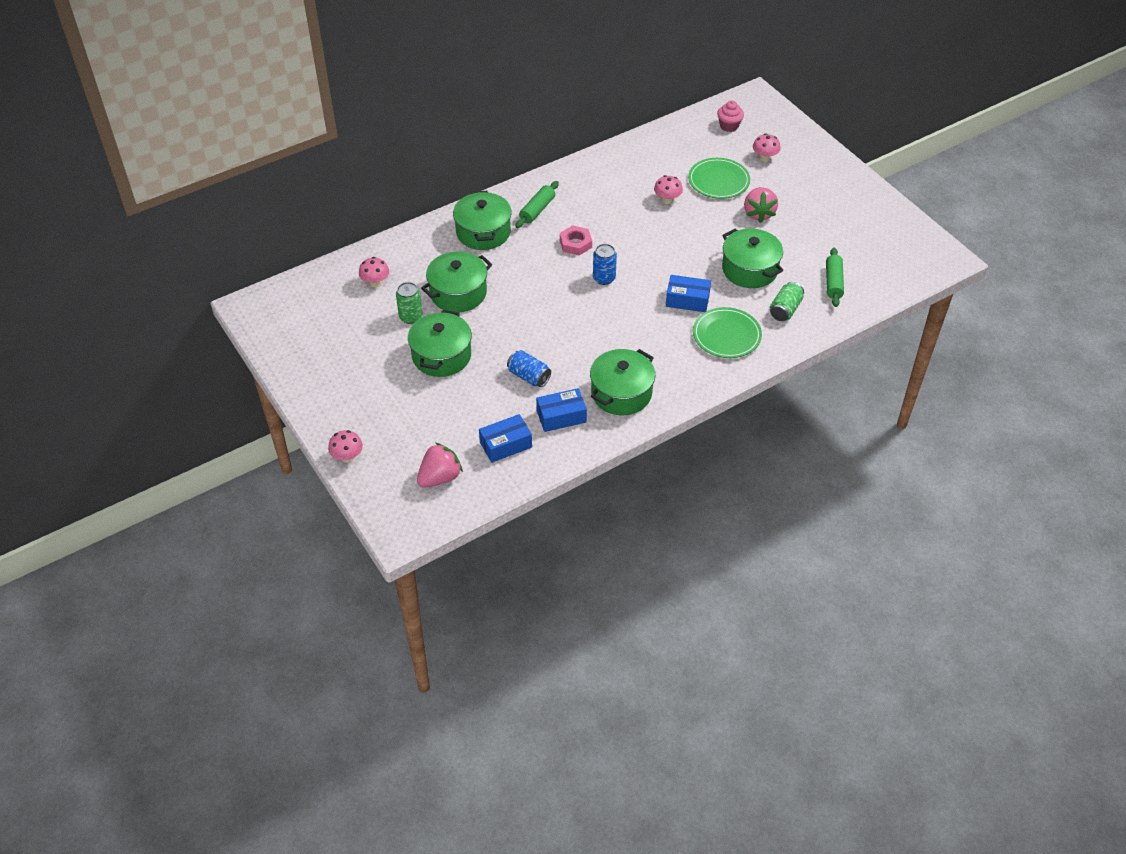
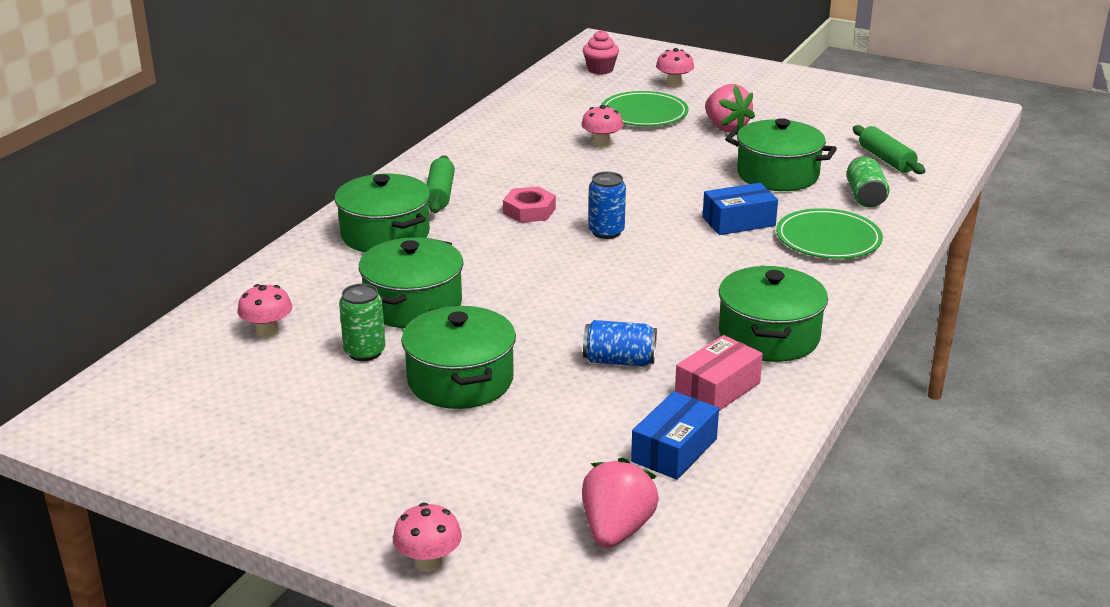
camera: 30 degrees left, 20 degrees down
(561, 416) = (717, 389): blue box -> pink box

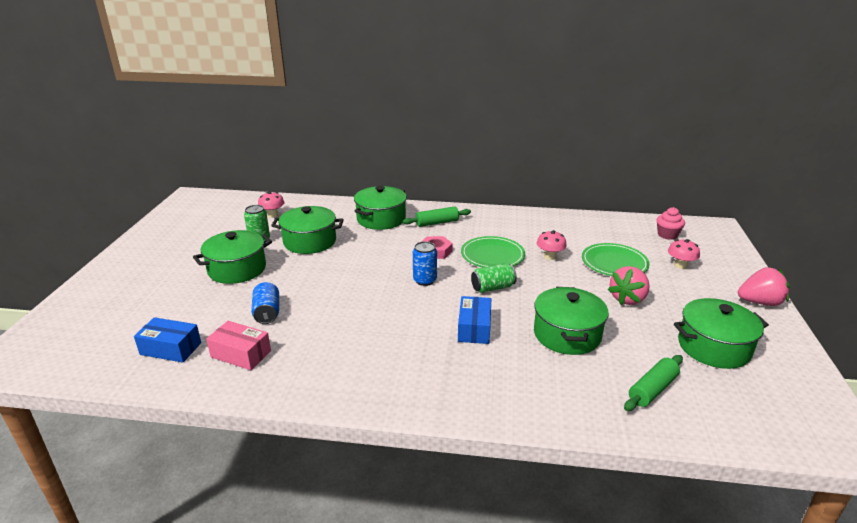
camera: 70 degrees right, 0 degrees up
(428, 562) = (77, 294): pink mushroom -> none
(616, 530) = (93, 342): pink strawberry -> pink strawberry (759, 302)
(738, 222) = (474, 328): blue box -> blue box turned 45 degrees clockwise
(769, 336) = (313, 366): green pot -> green pot (714, 347)
(828, 239) = (474, 374): green plate -> green plate (492, 255)
(865, 197) = (565, 385): green can -> green can (492, 288)

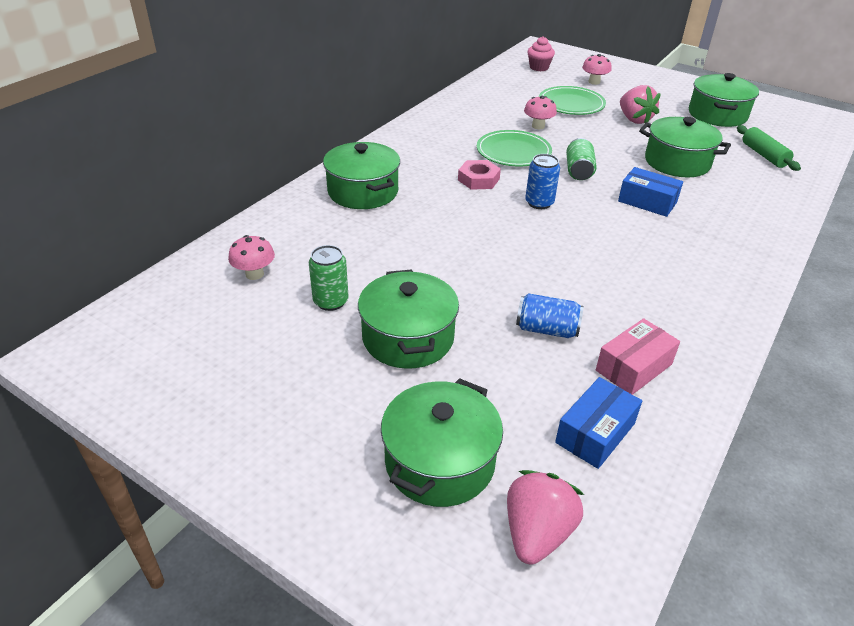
camera: 65 degrees left, 10 degrees up
(310, 242) = (377, 258): green pot -> green pot (439, 462)
(437, 223) = (410, 160): green rolling pin -> none
(759, 302) = (665, 78): pink strawberry -> pink strawberry (537, 533)

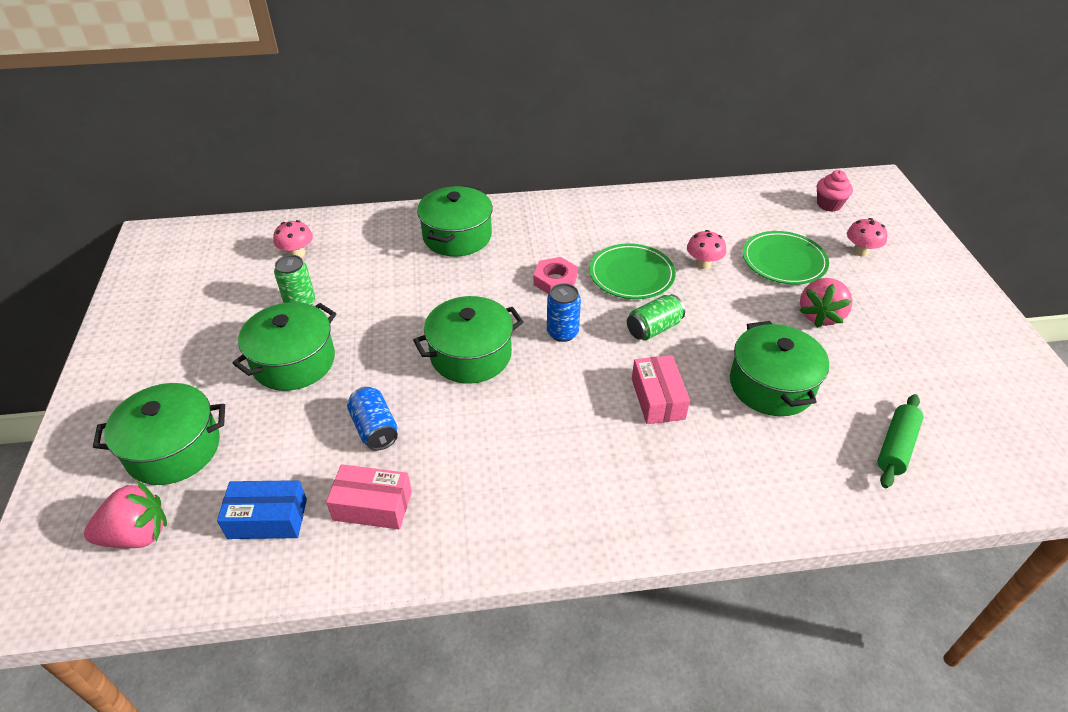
camera: 50 degrees right, 5 degrees up
(647, 202) = (657, 399): blue box -> pink box
(717, 115) = (939, 370): green pot -> green pot (471, 355)

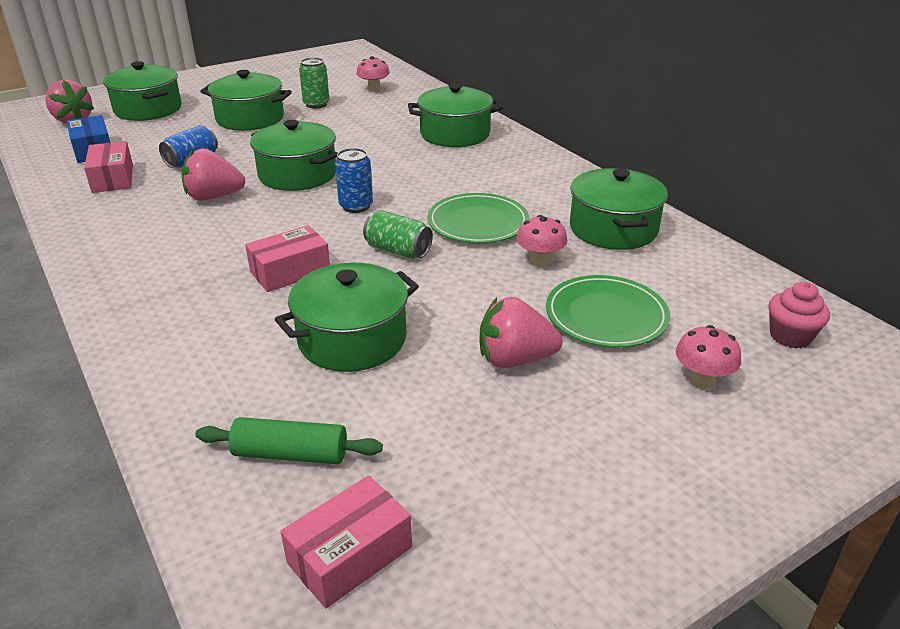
camera: 65 degrees right, 10 degrees down
(481, 425) = (214, 197): none -> pink strawberry
(555, 280) = (431, 187): pink nut -> none
(676, 217) = (613, 229): none -> green pot
(990, 439) = (350, 555): none -> pink box

